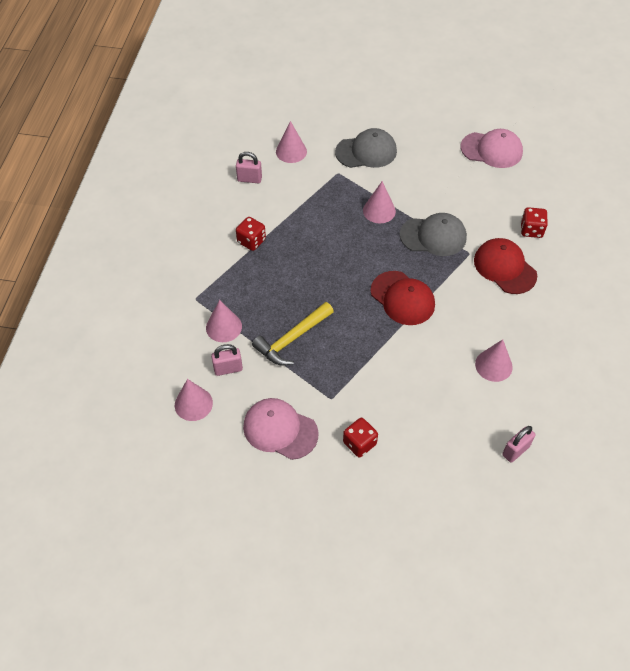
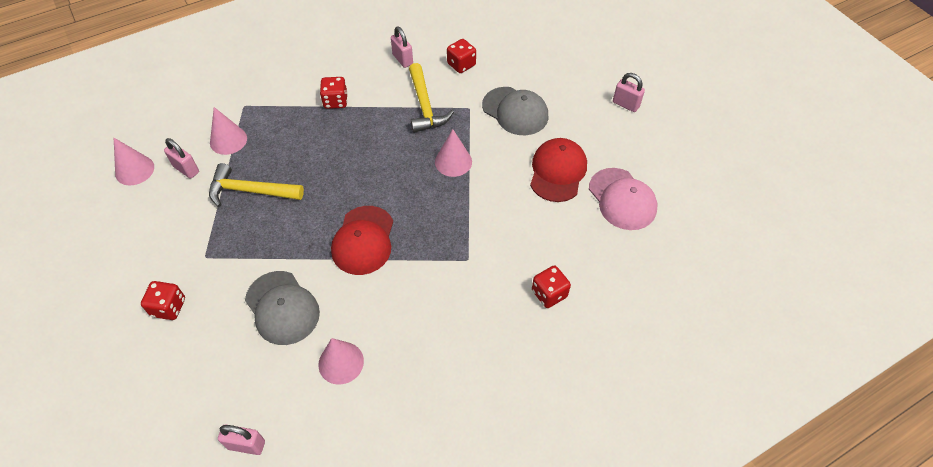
camera: 50 degrees right, 0 degrees up
(280, 430) = (146, 241): pink cap -> none
(291, 151) = (461, 65): pink cone -> red dice
(311, 194) = (425, 106): none -> yellow hammer
(417, 96) = (625, 104): none -> pink padlock
(433, 236) = (461, 219): grey cap -> grey cap (282, 308)
(504, 268) = (476, 299): red cap -> red cap (557, 171)

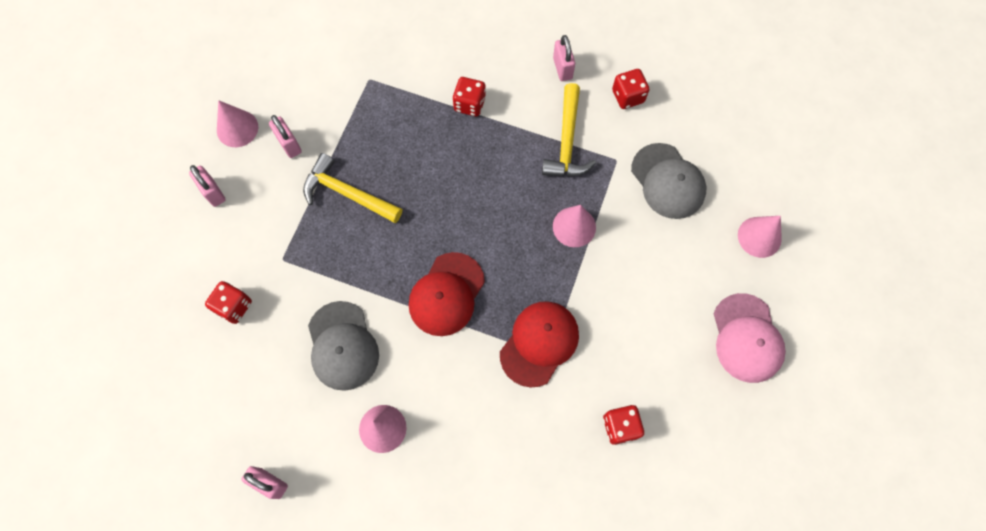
camera: 20 degrees right, 15 degrees up
(228, 140) = (341, 120): pink cone -> pink cone (759, 237)
(557, 171) = (687, 278): red cap -> red cap (539, 343)
(625, 104) = (802, 213): pink padlock -> pink padlock (213, 192)

